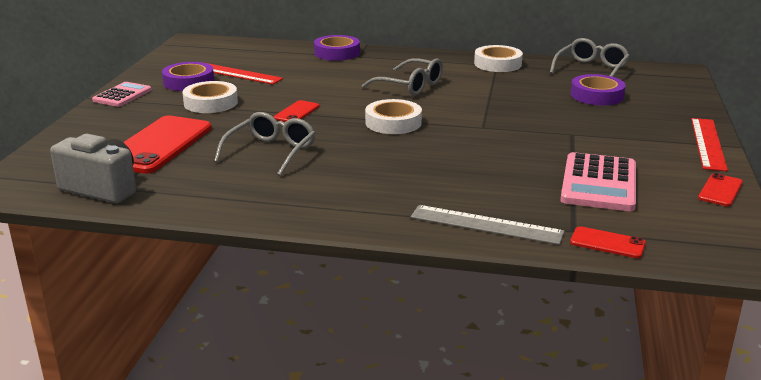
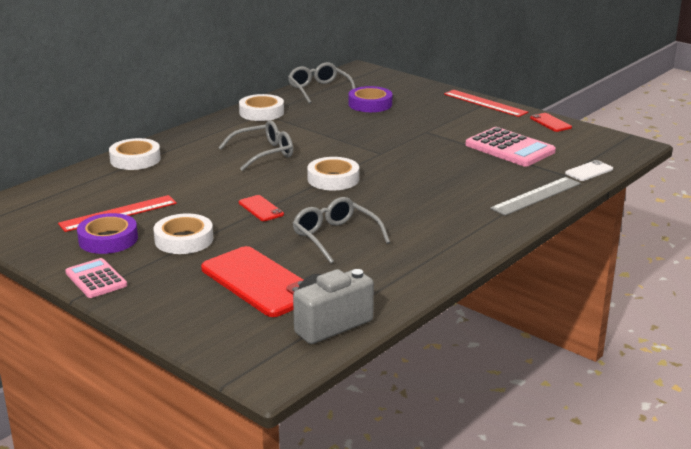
camera: 60 degrees left, 0 degrees up
(337, 53) = (135, 159): purple tape -> white tape
(607, 243) = (589, 171): red phone -> white phone

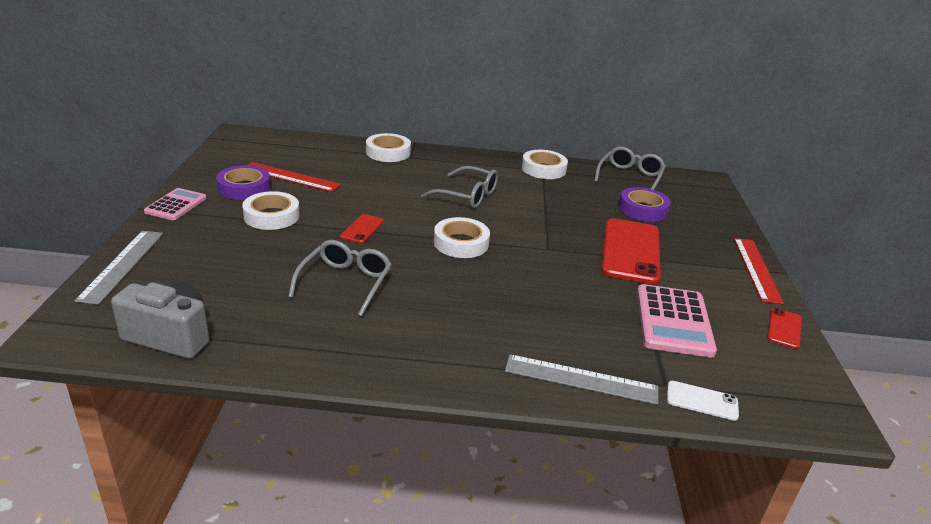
camera: 50 degrees right, 5 degrees up
(182, 326) = (122, 265): none -> grey ruler
(259, 282) = (225, 274): red phone -> red phone (631, 251)

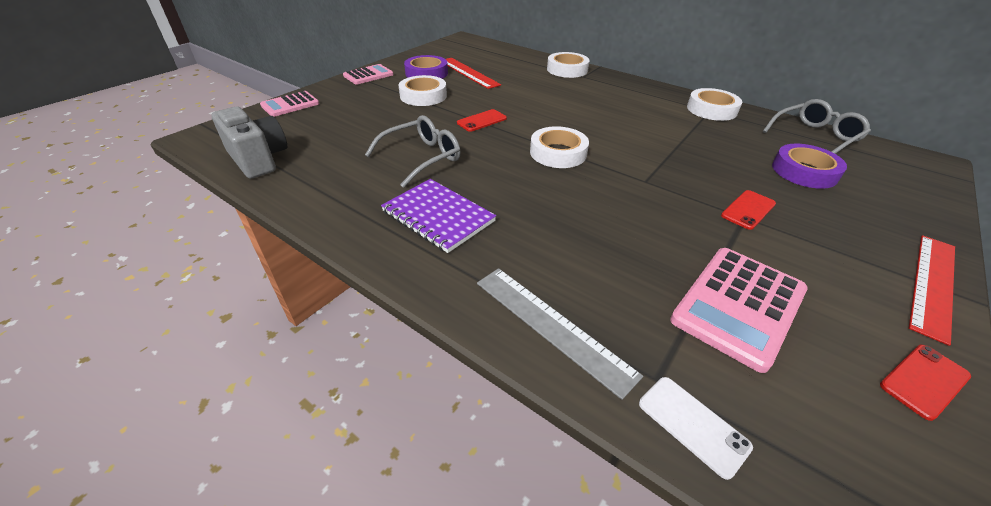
camera: 35 degrees right, 10 degrees up
(122, 265) = (290, 105): grey ruler -> pink calculator
(420, 331) = (438, 216): none -> purple notebook
(467, 196) = (606, 116): grey glasses -> none
(631, 251) = (748, 210): red phone -> red phone, size x0.47

